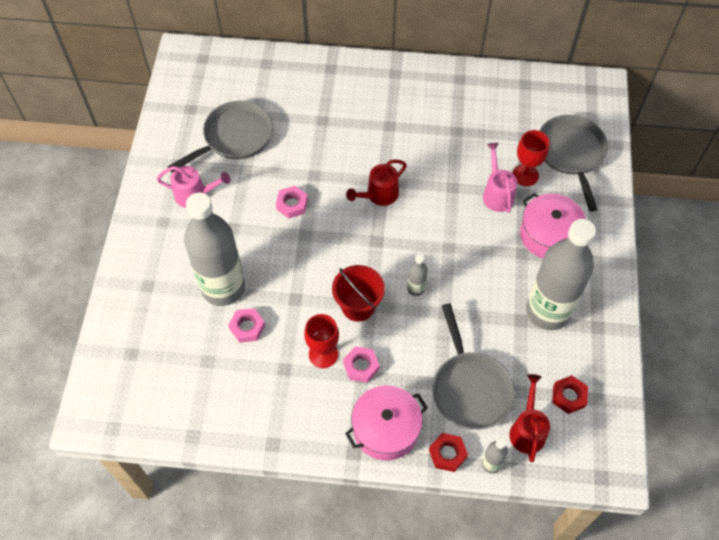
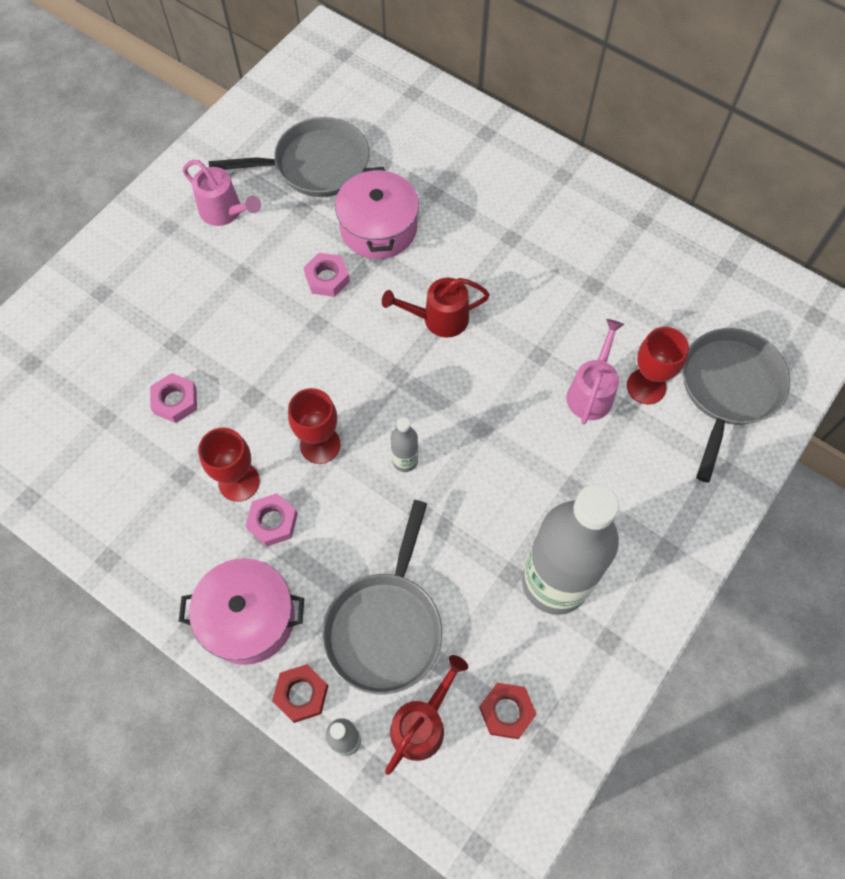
camera: 30 degrees right, 5 degrees up
(223, 288) = (181, 339): grey bottle -> none
(358, 306) = (320, 445): red bucket -> red goblet
(548, 235) = (624, 482): pink pot -> pink pot (378, 228)

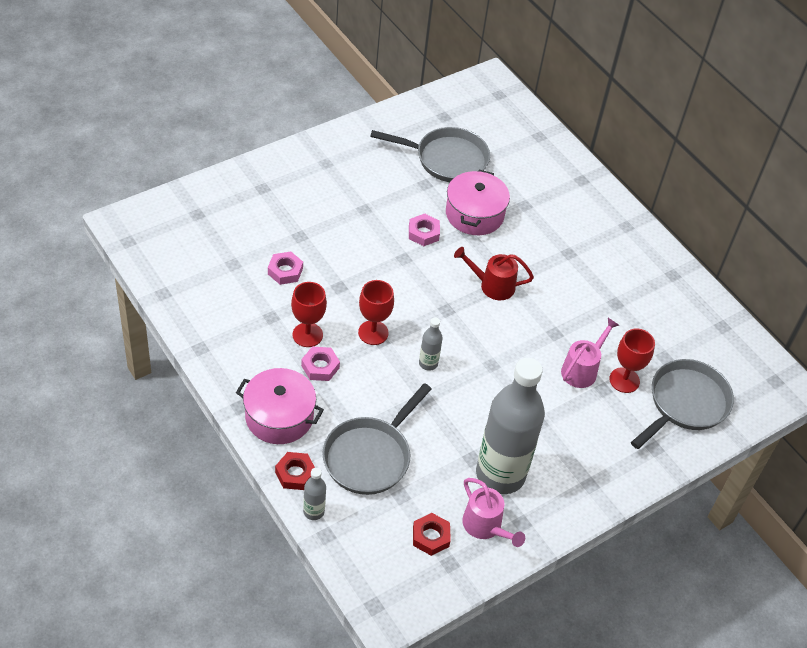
camera: 15 degrees right, 15 degrees down
(225, 212) = (369, 167): pink watering can -> pink watering can (486, 527)
(422, 723) = (369, 521): red watering can -> none

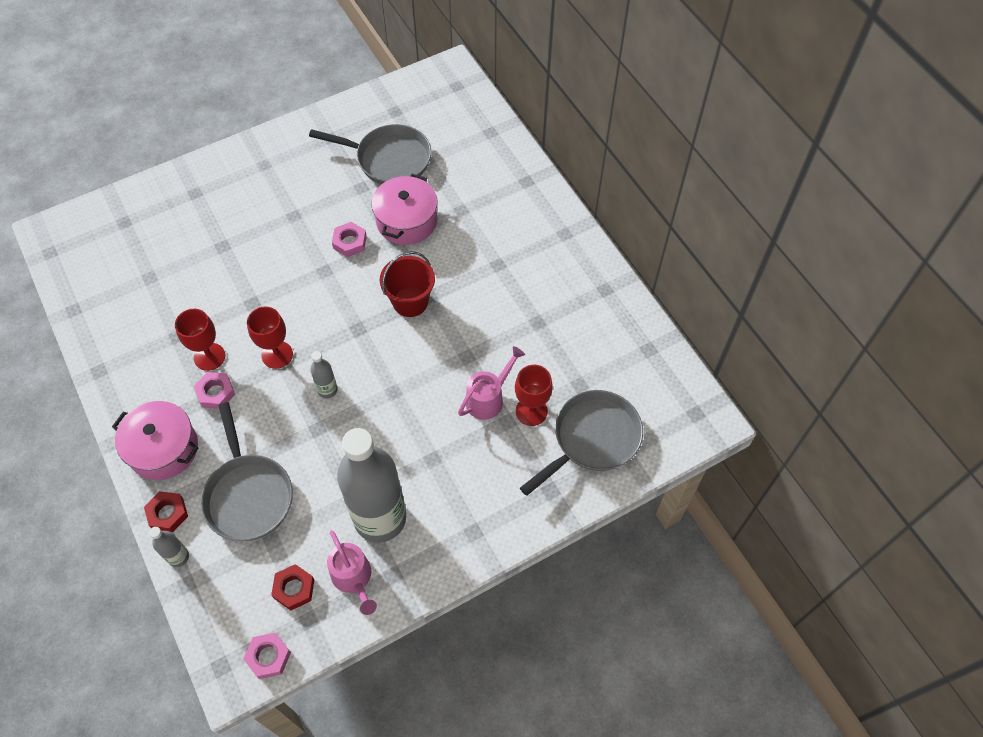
camera: 10 degrees right, 10 degrees up
(285, 271) = (200, 285): pink nut -> pink nut (268, 657)
(370, 456) = (248, 495): grey pan -> grey pan turned 60 degrees counterclockwise
(492, 285) = (410, 302): red watering can -> red bucket

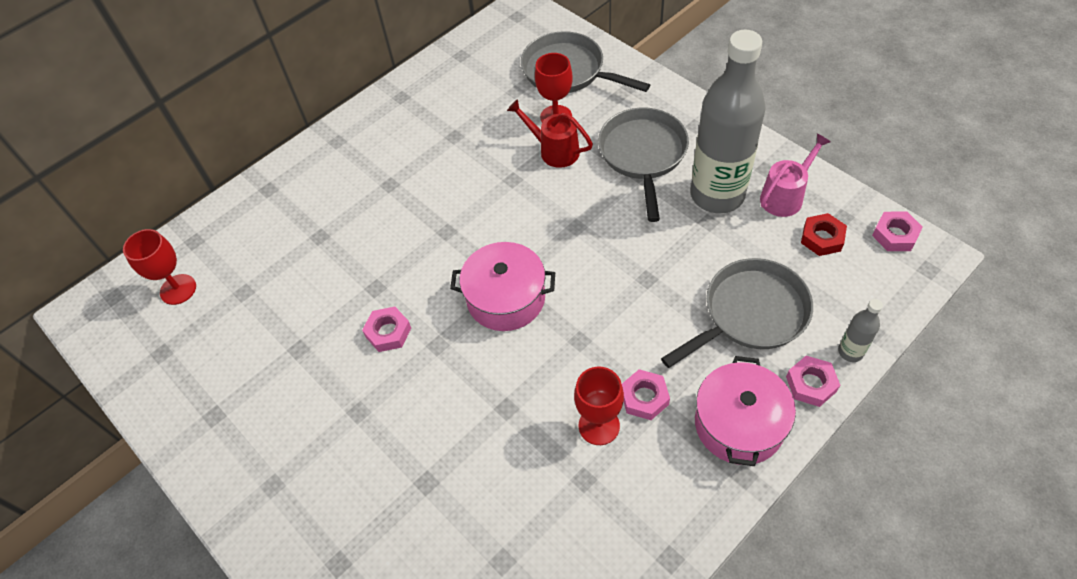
camera: 100 degrees left, 5 degrees down
(167, 513) = (811, 384): red nut -> pink nut
(277, 355) = (570, 352): red goblet -> red goblet (178, 289)
(327, 390) = (596, 285): grey bottle -> none
(389, 159) = (247, 333): grey pan -> grey pan (643, 155)
(406, 221) = (344, 284): pink pot -> pink pot (506, 298)
(410, 302) = (458, 246): red bucket -> none
(488, 398) = (554, 150): pink watering can -> red watering can

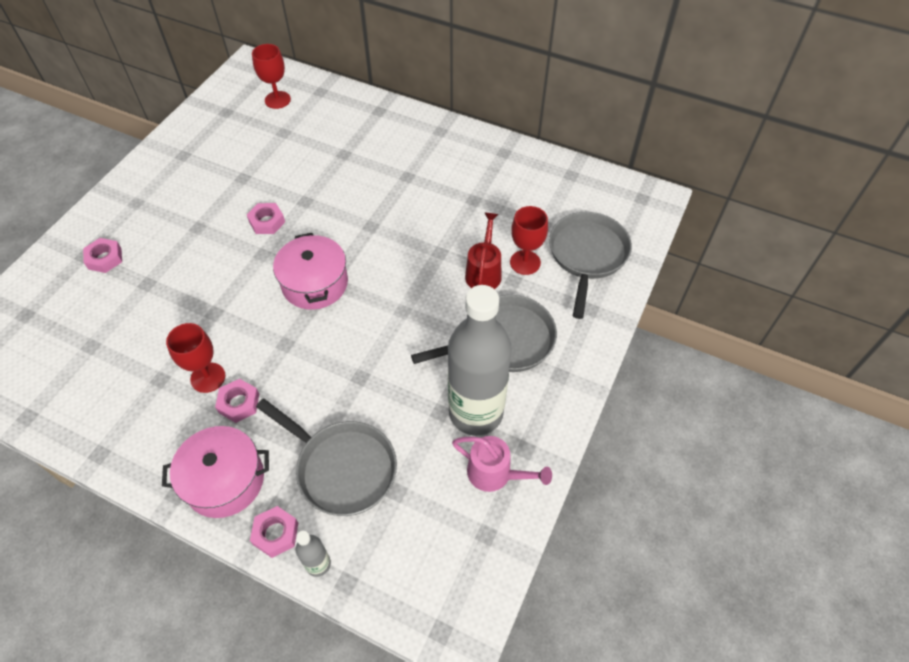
camera: 65 degrees right, 0 degrees up
(822, 238) = (451, 517): red nut -> none
(895, 235) = (477, 590): pink nut -> pink nut (105, 258)

